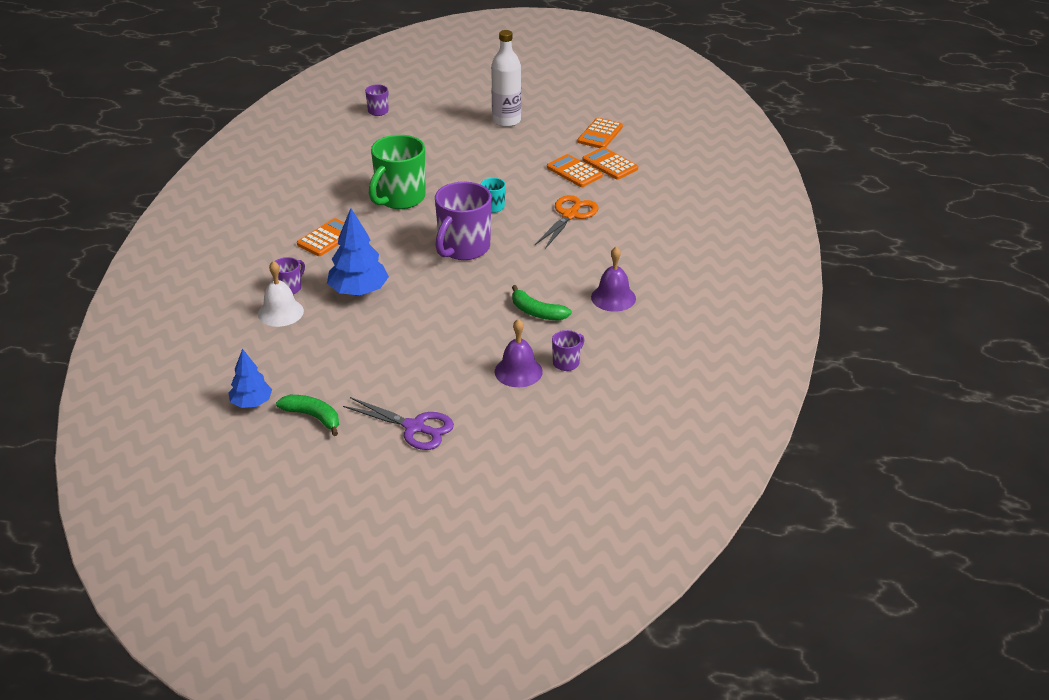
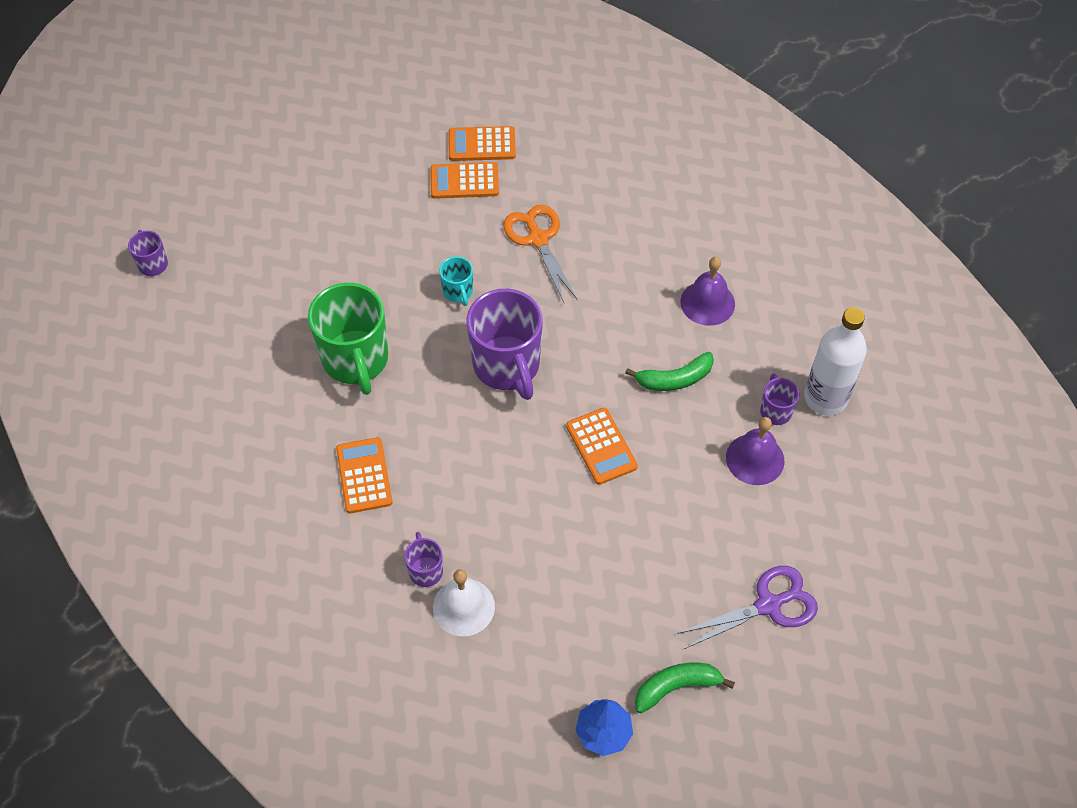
camera: 50 degrees left, 20 degrees up
(358, 291) = (494, 509): blue tree -> none
(506, 121) = (305, 168): white bottle -> white bottle (825, 398)
(600, 134) = (419, 113): orange calculator -> orange calculator (601, 446)

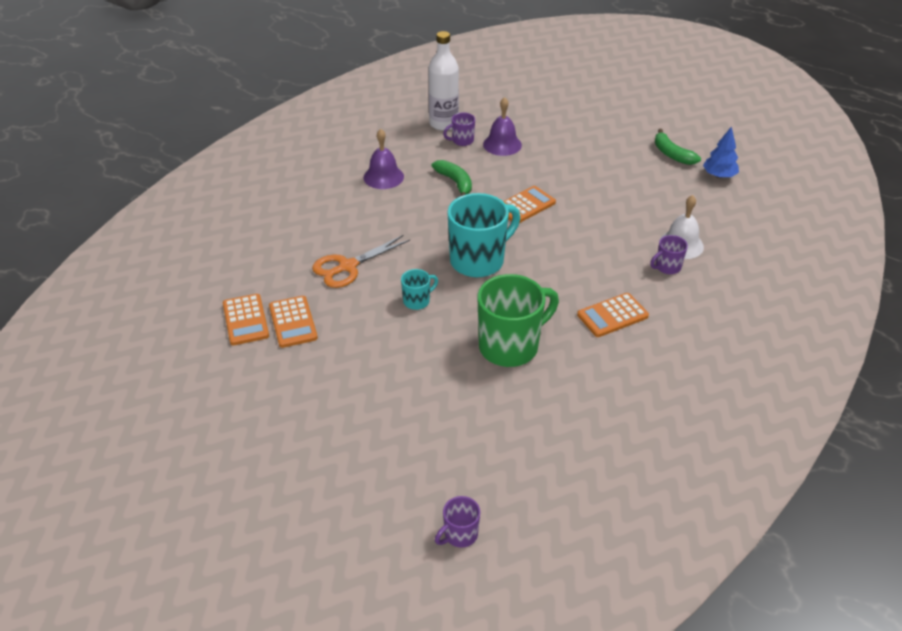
camera: 105 degrees left, 15 degrees down
(507, 366) = (479, 260): purple mug -> turquoise mug
(768, 605) = (599, 129): purple scissors -> none

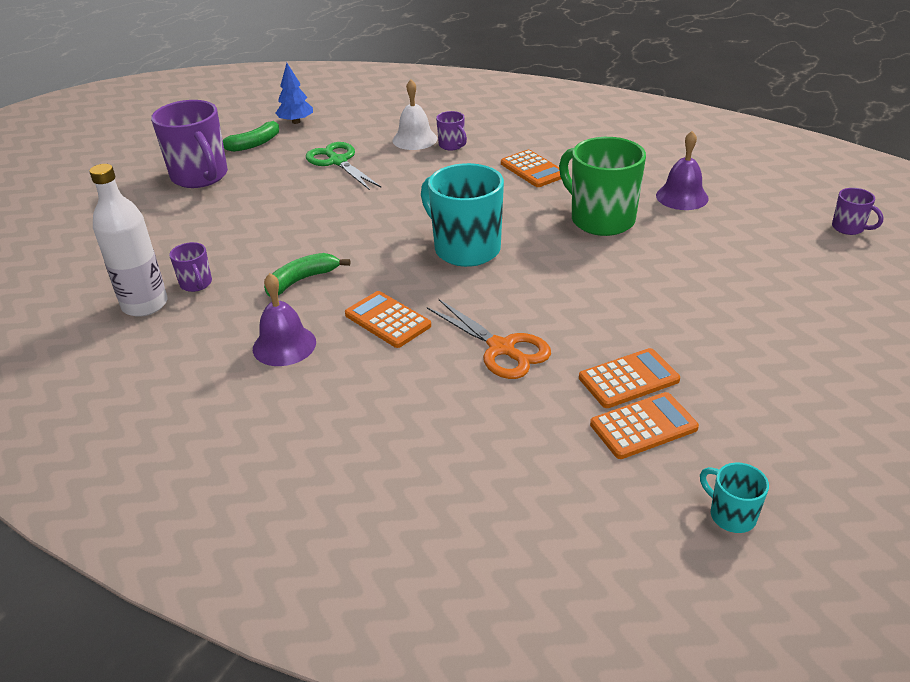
camera: 95 degrees left, 5 degrees down
(417, 301) = (551, 284): turquoise mug -> turquoise mug (731, 515)
(502, 144) = (212, 251): purple bell -> purple bell (682, 197)
(525, 206) = (353, 226): orange calculator -> orange calculator (387, 320)
(614, 132) = (200, 177): none -> purple mug
(636, 199) = (338, 161): none -> green scissors

